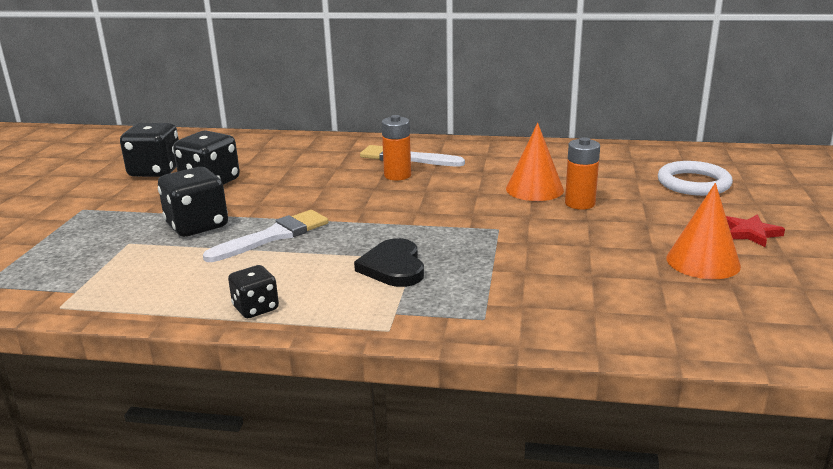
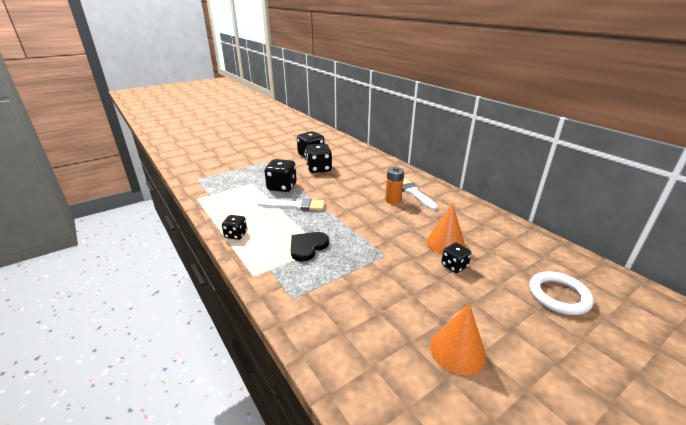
camera: 45 degrees right, 5 degrees up
(580, 203) = (454, 266): orange battery -> black dice
(750, 233) = (531, 356): red star -> none

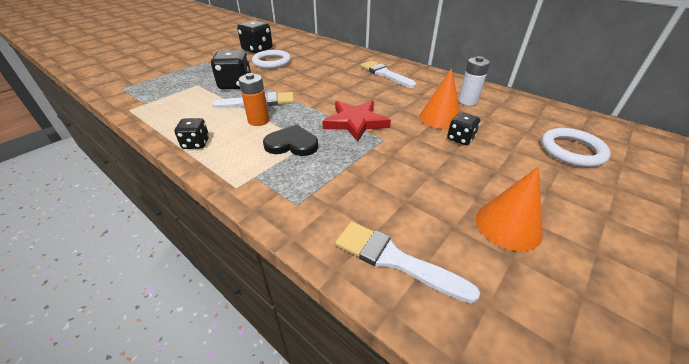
camera: 15 degrees left, 10 degrees up
(307, 247) = (292, 144): black heart -> black heart turned 75 degrees clockwise
(319, 169) = (272, 62): black dice -> white ring
(349, 357) = (395, 260): none -> white brush
(367, 236) = (355, 122): none -> red star
(393, 200) = (367, 84): orange battery -> orange battery (258, 120)
(480, 230) = (467, 101): none -> white battery

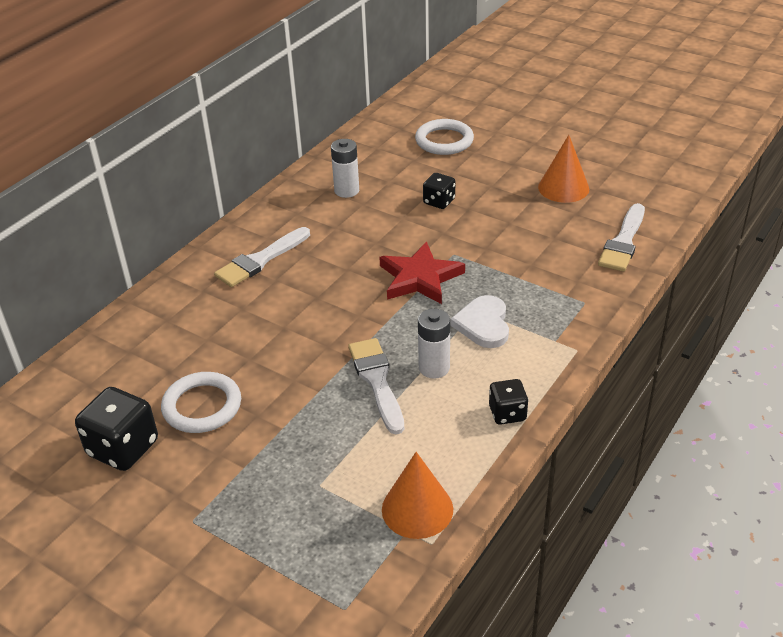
camera: 95 degrees left, 0 degrees up
(235, 84) = (314, 430): black dice -> none
(258, 120) = (434, 368): orange battery -> white battery
(292, 144) = (483, 324): black heart -> white heart
(440, 118) = (394, 213): orange cone -> orange cone (417, 509)

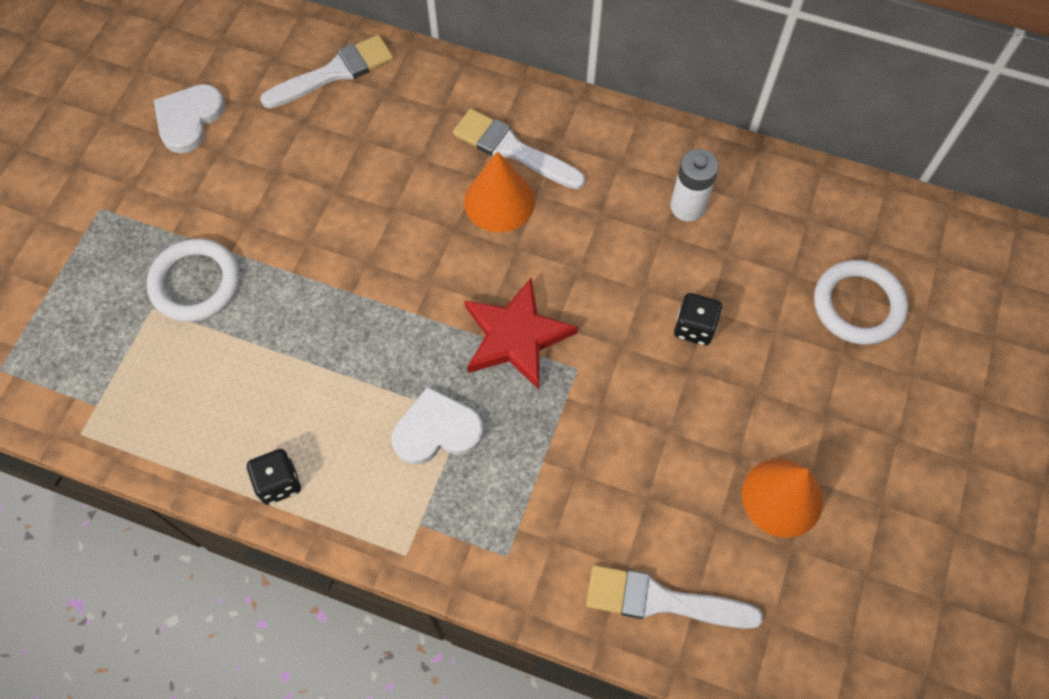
camera: 75 degrees right, 25 degrees up
(123, 448) = (189, 119): black dice -> white heart
(202, 406) = (254, 168): white ring -> white ring (195, 283)
(377, 381) = (315, 328): white brush -> white brush (334, 72)
(417, 509) = (125, 410): orange cone -> orange cone (499, 201)
(434, 368) = (346, 386): white battery -> none

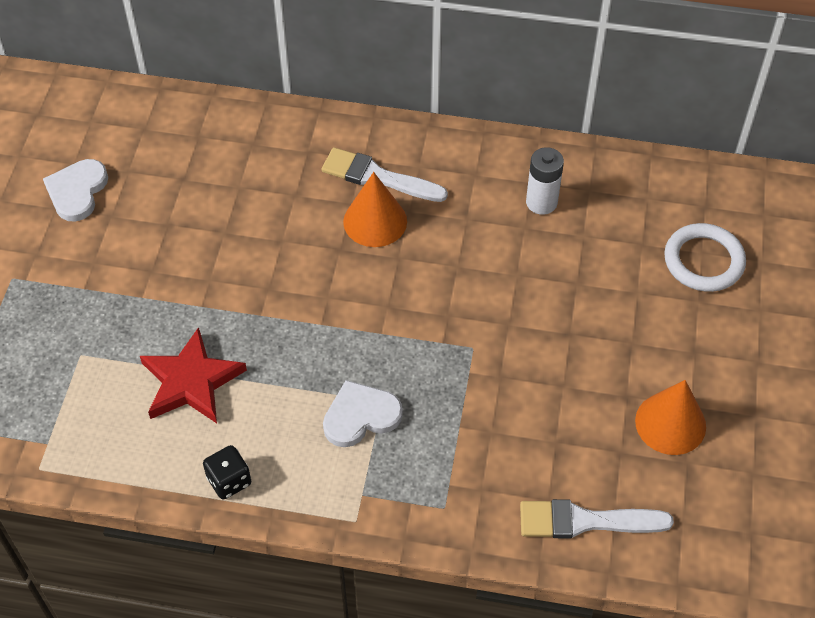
camera: 10 degrees left, 10 degrees down
(195, 283) = (115, 328): white ring -> none
(334, 72) = (202, 134): white brush -> none
(515, 337) = (413, 330): red star -> red star (191, 381)
(694, 327) = (567, 299): black dice -> none

